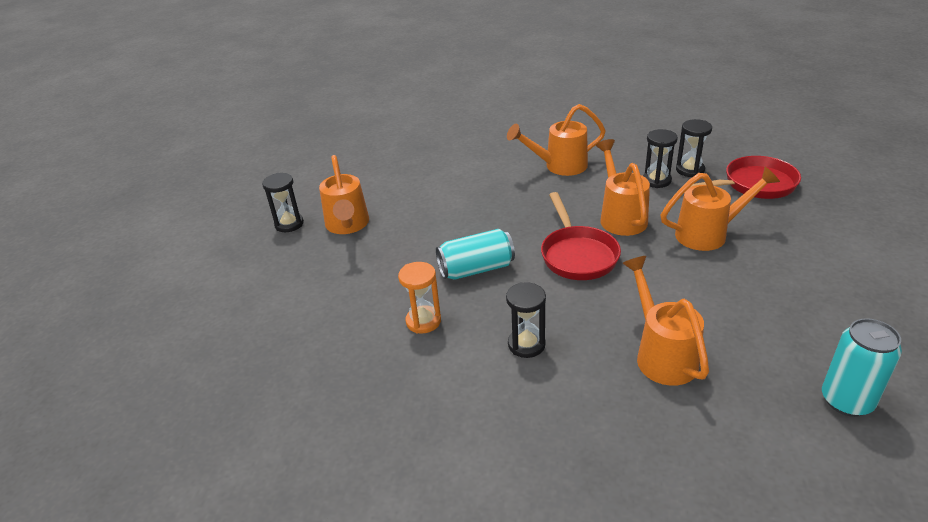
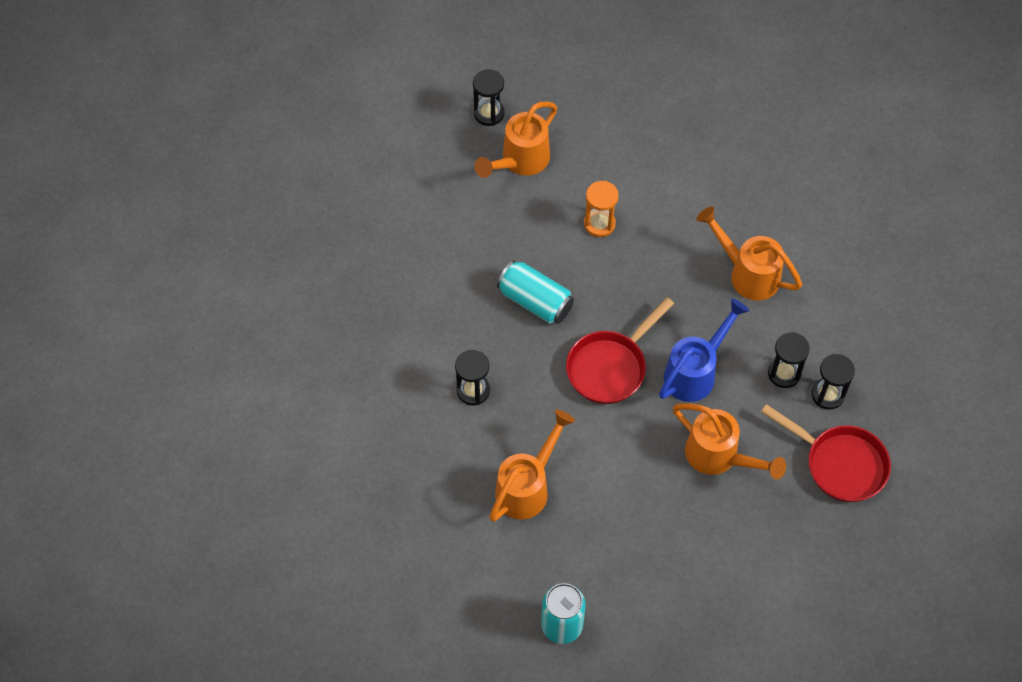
camera: 50 degrees right, 25 degrees up
(423, 321) = (447, 305): orange hourglass -> orange hourglass (599, 224)
(620, 216) = (695, 371): orange watering can -> blue watering can

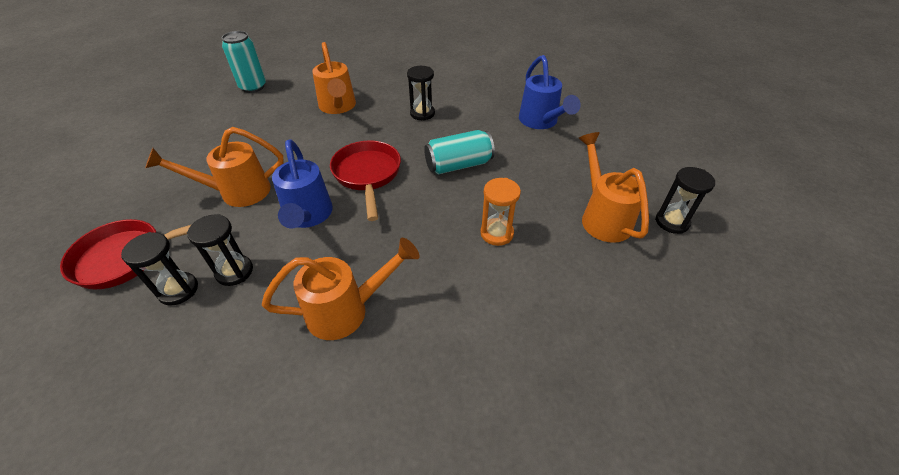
camera: 125 degrees right, 15 degrees down
(404, 268) = (541, 122): none -> blue watering can

